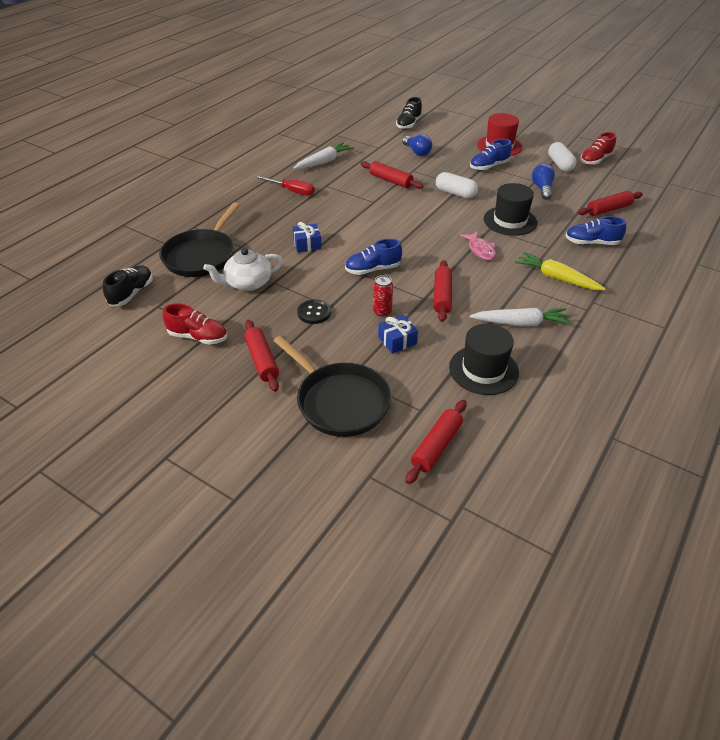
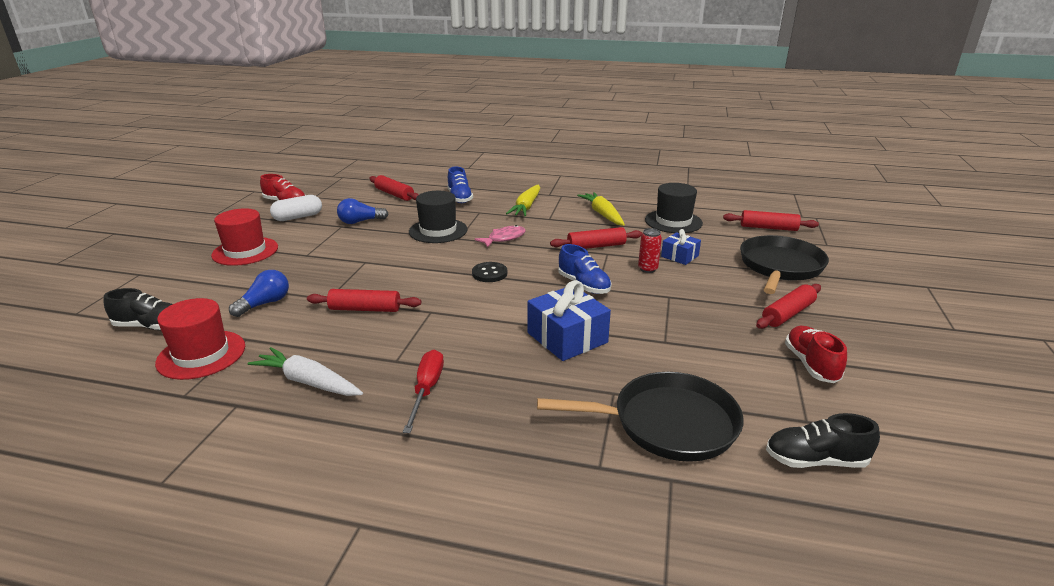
camera: 110 degrees left, 15 degrees down
(247, 283) = (685, 360): white teapot -> none
(307, 244) = (567, 338): blue gift -> blue gift, size x1.72
(314, 313) = (688, 303): black button -> black button (489, 273)
(370, 137) = (201, 354): none -> red hat
(390, 181) = (365, 309): red rolling pin -> red rolling pin turned 75 degrees clockwise
(455, 193) = (387, 263): white capsule -> none
(489, 166) = (308, 252): blue shoe -> none
(520, 323) = (602, 214): white carrot -> yellow carrot

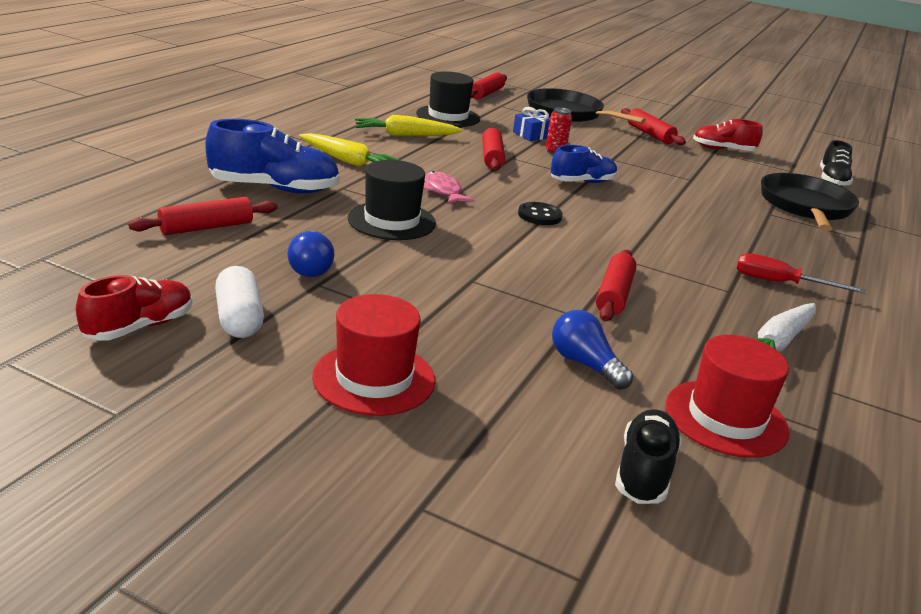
camera: 80 degrees left, 0 degrees up
(459, 198) = (274, 189): blue shoe -> blue shoe, size x1.54
(567, 338) = (684, 210): blue gift -> none

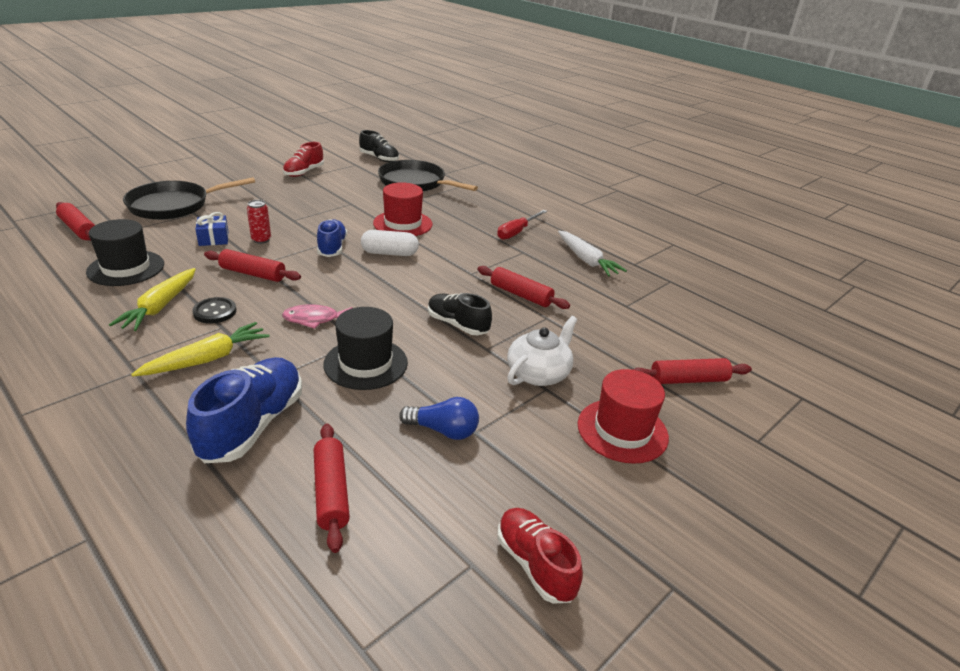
camera: 70 degrees left, 5 degrees up
(239, 318) = (528, 491): white capsule -> white capsule (389, 253)
(449, 315) = (539, 373): none -> white teapot
(539, 215) = (386, 286): black button -> black button (215, 312)
(585, 364) = (607, 334): blue light bulb -> none
(644, 471) = (713, 349): black shoe -> black shoe (457, 324)
(649, 134) = (252, 188): red rolling pin -> red rolling pin (688, 380)
(726, 418) = (662, 305): red hat -> red hat (403, 224)

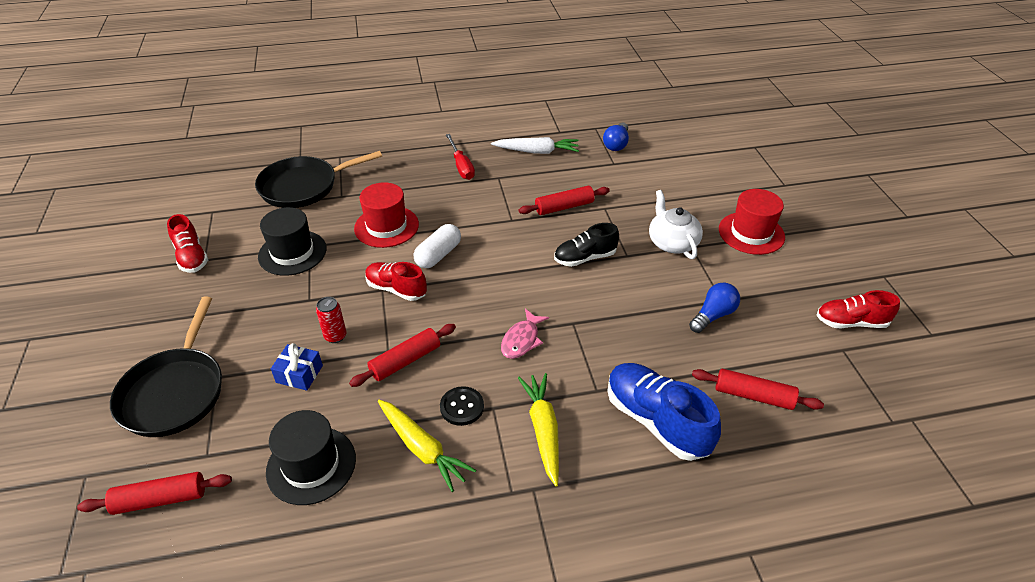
camera: 55 degrees left, 10 degrees up
(332, 248) = (396, 289): blue shoe -> red shoe
(366, 363) = (608, 329): black hat -> black hat (292, 253)
(379, 158) = (215, 189): black shoe -> none
(661, 299) = (616, 144): none -> blue light bulb
(688, 380) = (715, 180): red rolling pin -> none

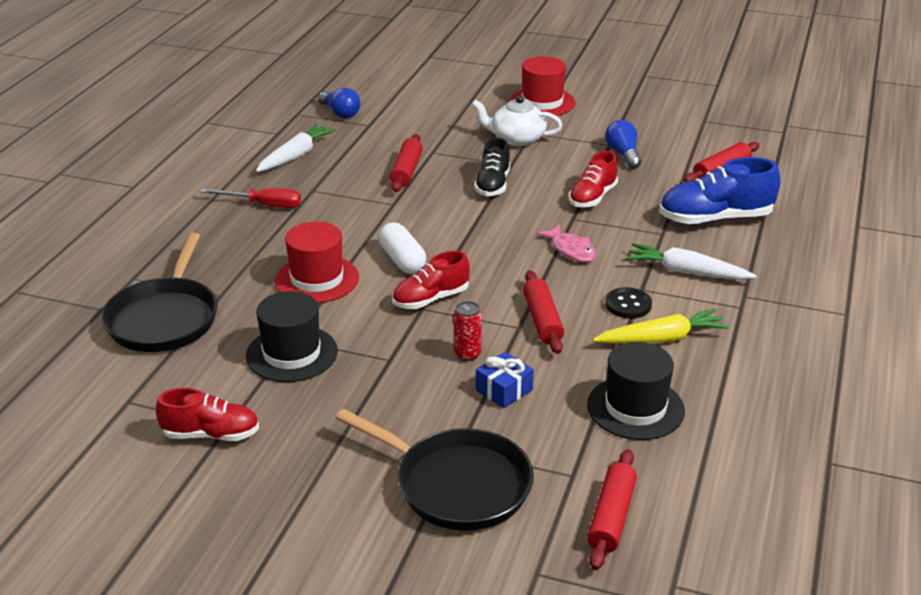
camera: 60 degrees left, 10 degrees down
(543, 430) = (686, 272): yellow carrot -> white carrot
(851, 322) = (680, 106): red shoe -> red shoe (592, 197)

